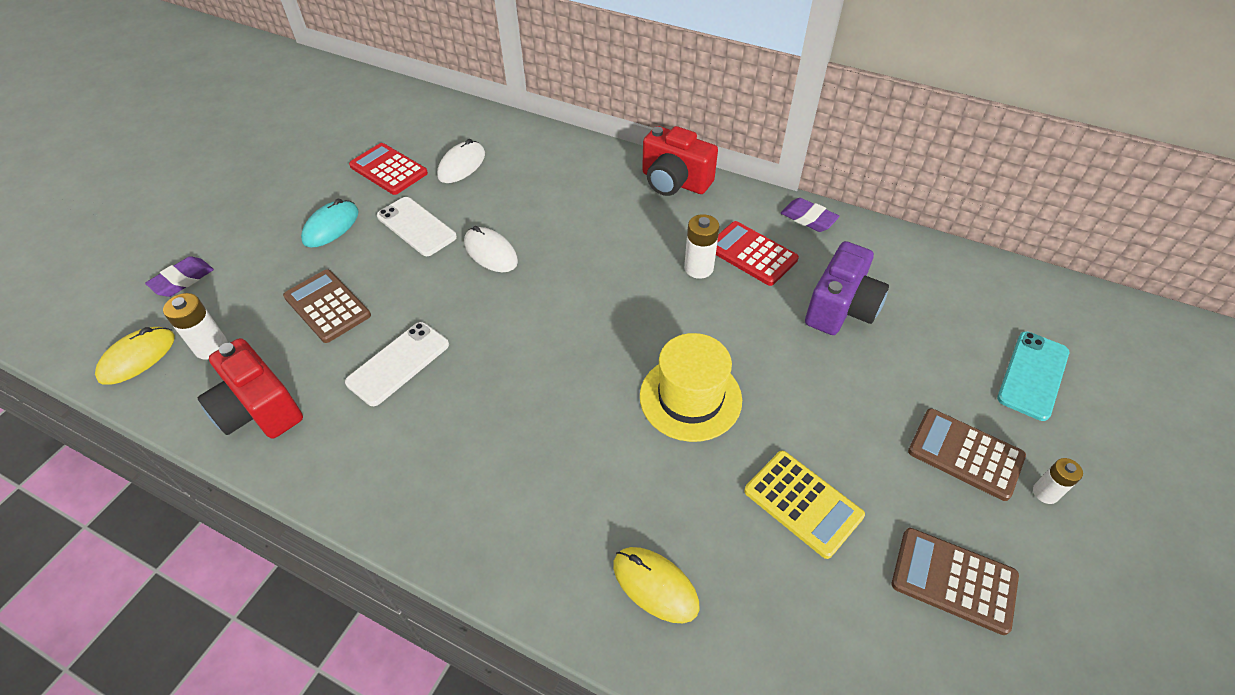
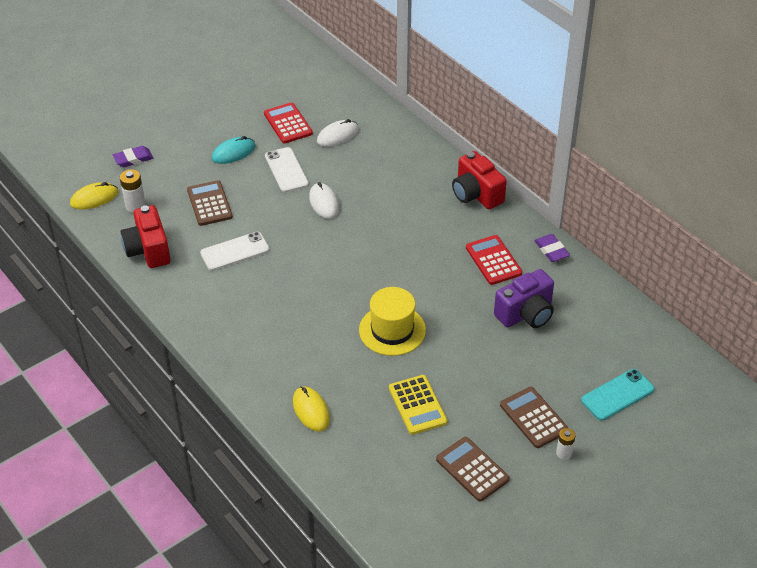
camera: 25 degrees right, 5 degrees down
(698, 268) = (451, 258): white battery -> none

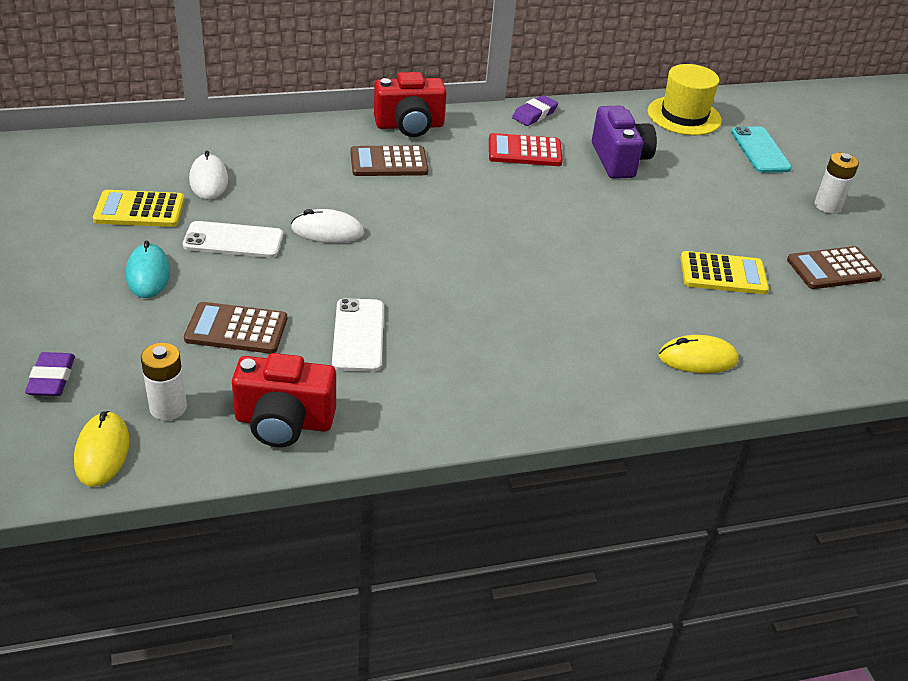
camera: 70 degrees left, 5 degrees down
(288, 124) = (139, 210): red calculator -> yellow calculator
(392, 330) = (593, 253): yellow hat -> yellow hat (684, 116)
(533, 418) = (772, 206): brown calculator -> brown calculator (389, 162)
(551, 250) = (534, 114): purple eraser -> purple eraser turned 45 degrees counterclockwise
(564, 453) = (827, 206): white battery -> white battery, size x1.51

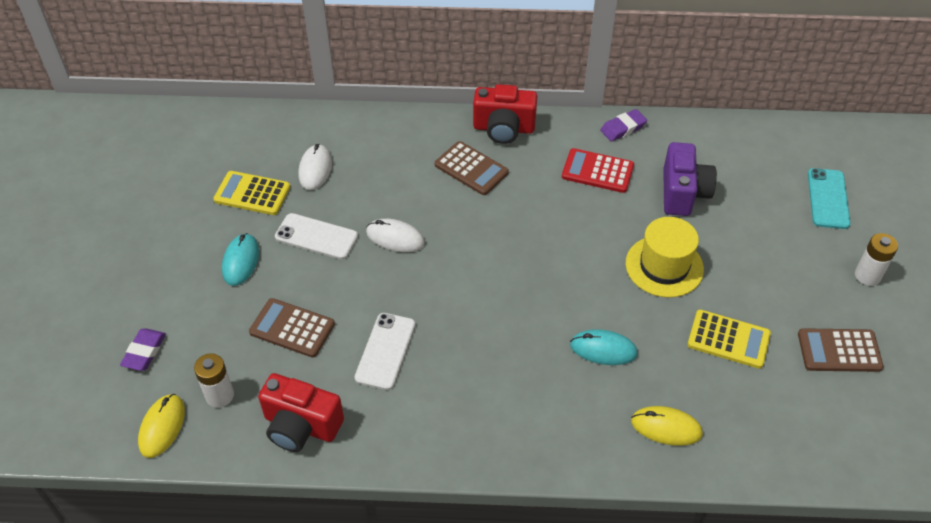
camera: 20 degrees right, 10 degrees up
(389, 162) = (471, 169): brown calculator -> brown calculator turned 150 degrees counterclockwise
(600, 300) = (603, 349): none -> turquoise mouse
(684, 116) = (768, 147): yellow hat -> yellow hat (664, 266)

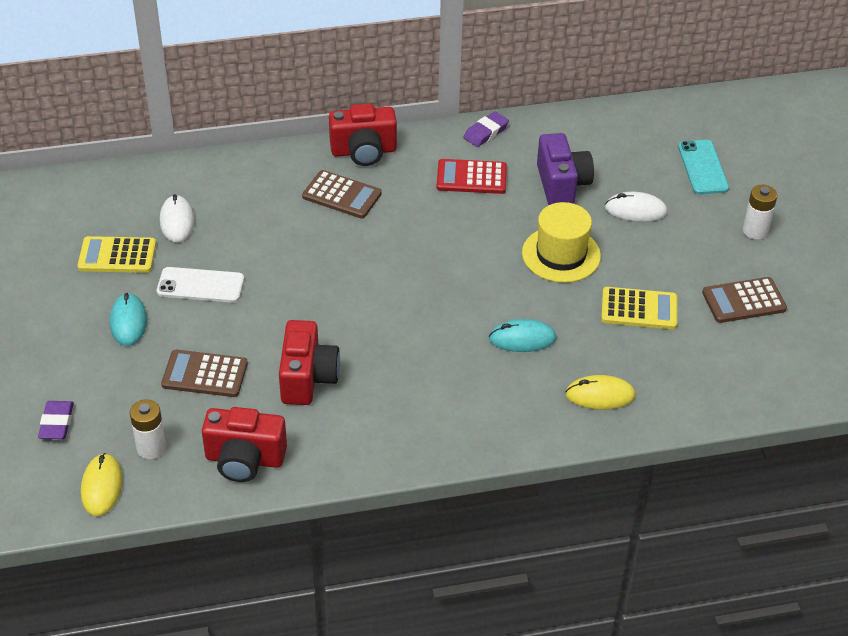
camera: 15 degrees left, 5 degrees down
(385, 351) = (307, 378): white phone -> red camera
(395, 238) = (283, 273): white mouse -> white mouse (635, 210)

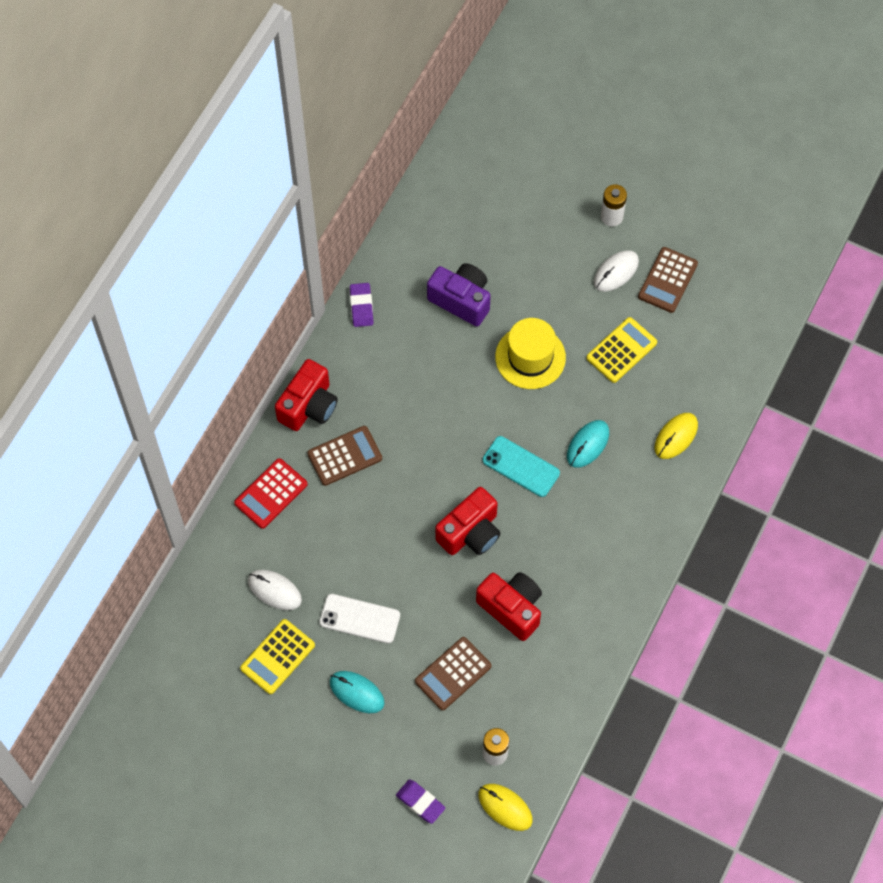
camera: 50 degrees left, 20 degrees up
(200, 285) = (359, 619): white phone -> white phone turned 60 degrees clockwise
(244, 459) = (553, 699): red camera -> red camera (470, 532)
(471, 177) = (402, 354): red calculator -> red calculator (271, 494)
(635, 210) = (528, 274): white mouse -> white mouse (616, 272)
(702, 167) = (523, 195): turquoise phone -> turquoise phone (521, 467)

